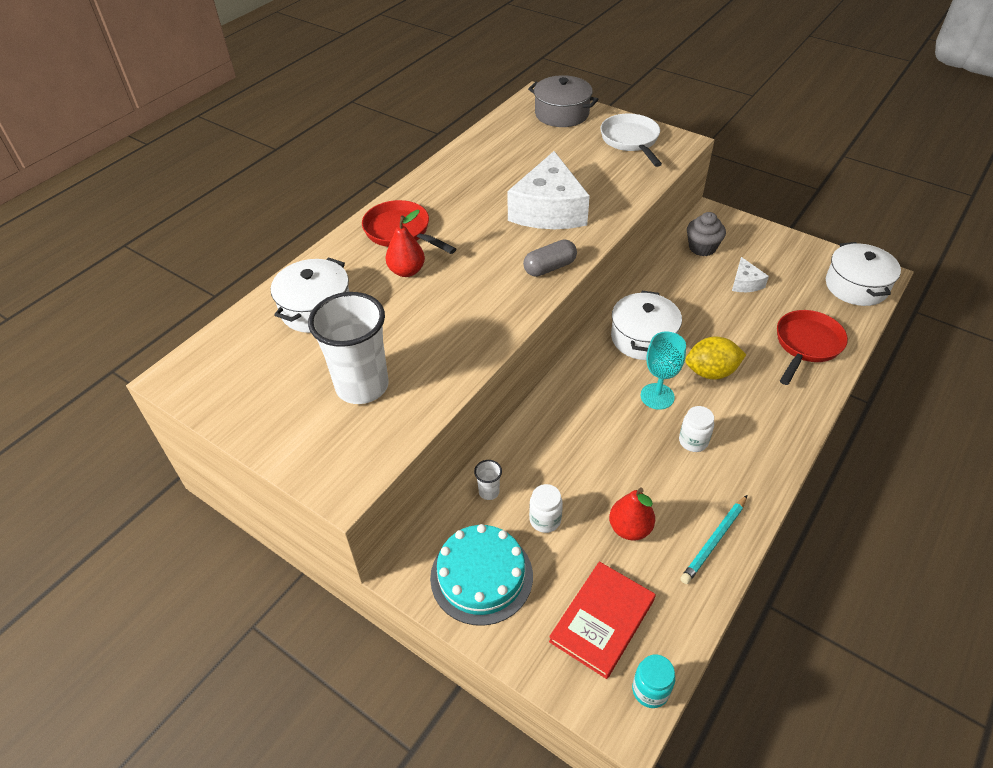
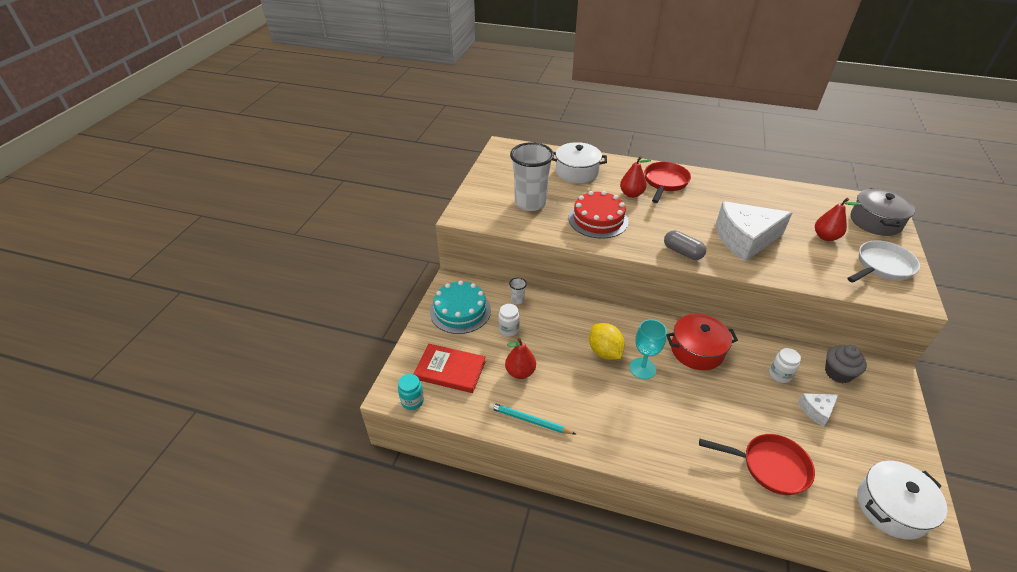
camera: 70 degrees right, 5 degrees down
(444, 322) = (598, 219): none -> red cake
(571, 154) = (825, 237): none -> red pear
(643, 338) = (697, 350): white pot -> red pot
(693, 441) = (611, 396): white jar -> white jar (779, 375)
(711, 372) = (689, 398): yellow lemon -> yellow lemon (604, 352)

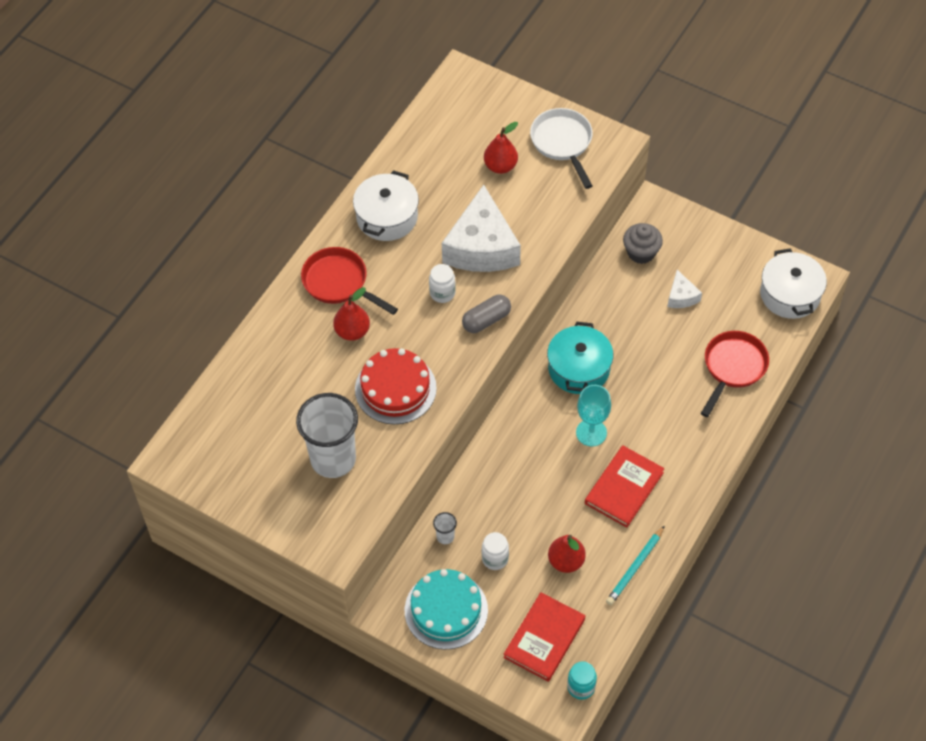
camera: 75 degrees left, 15 degrees up
(577, 172) = (275, 380): white pot -> white pot (387, 217)
(601, 400) = (624, 488): none -> red book
(604, 352) = (557, 463): yellow lemon -> none
(697, 350) = (579, 368): red pot -> turquoise pot
(779, 375) = (631, 306): white jar -> white jar (442, 293)
(875, 221) = (488, 104): grey pot -> none

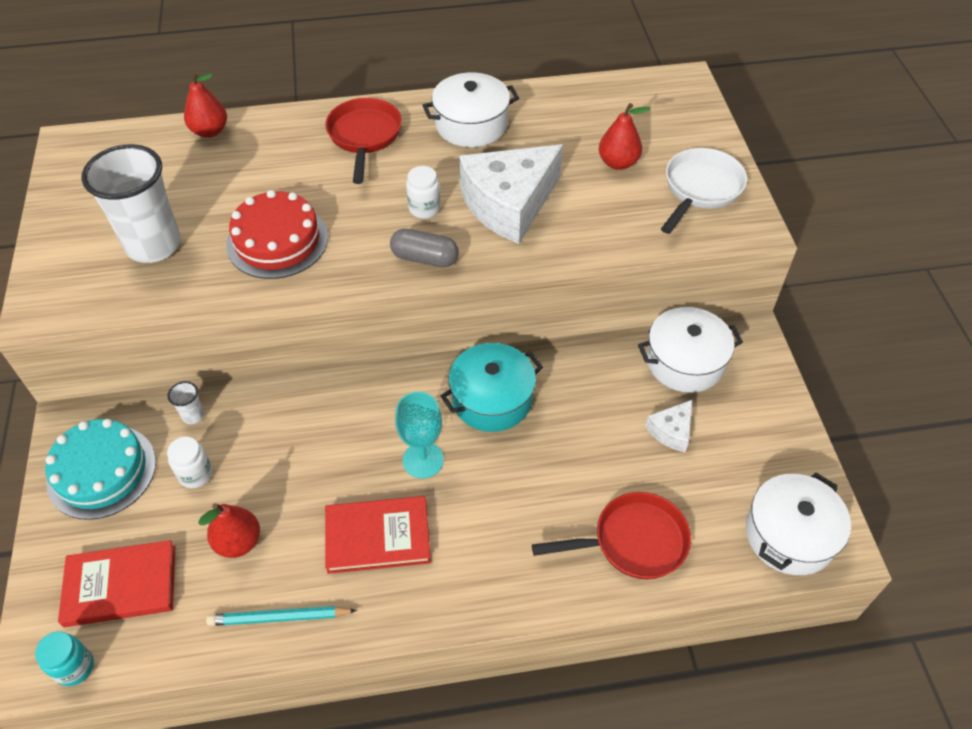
camera: 50 degrees right, 5 degrees down
(352, 331) = (317, 175): red pear -> red pear (210, 131)
(641, 252) = (685, 362): grey cupcake -> white pot

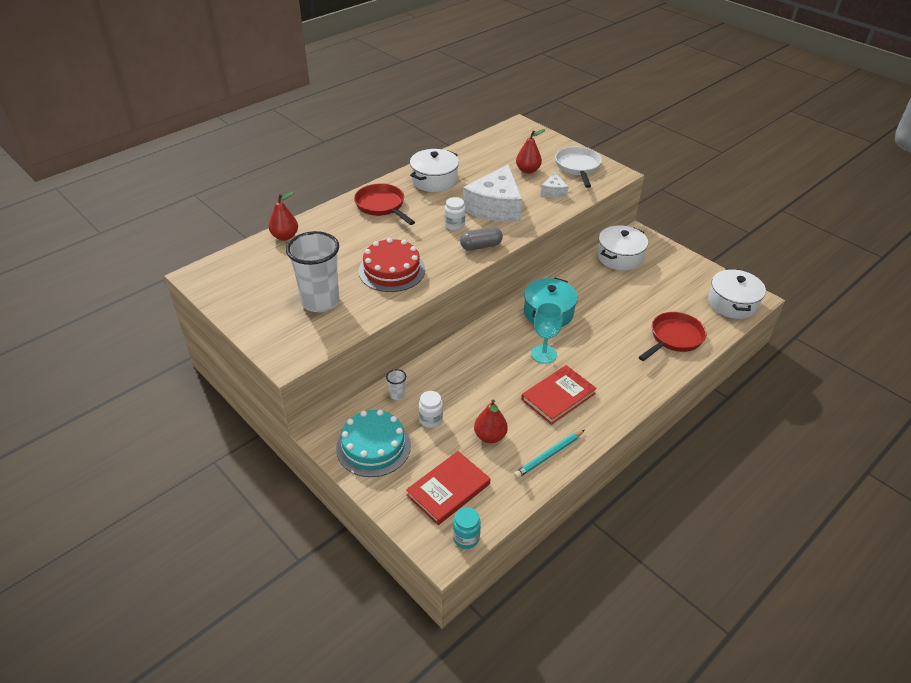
camera: 35 degrees left, 10 degrees down
(671, 431) = (643, 287): white cheese -> white cheese (553, 192)

